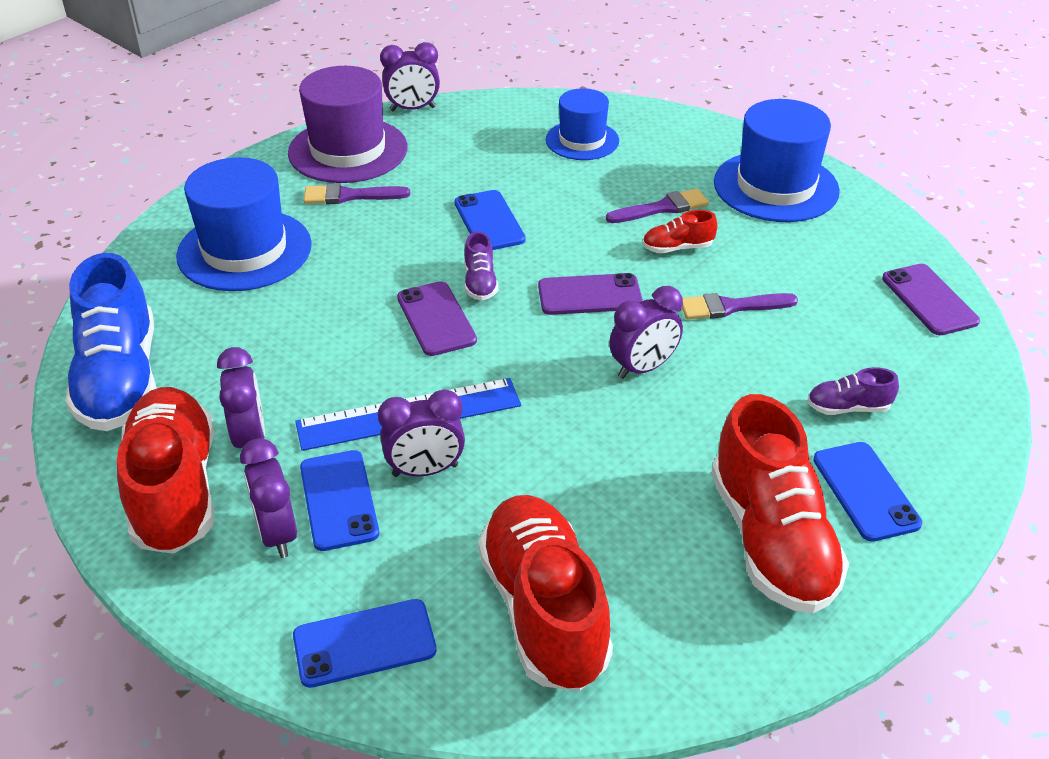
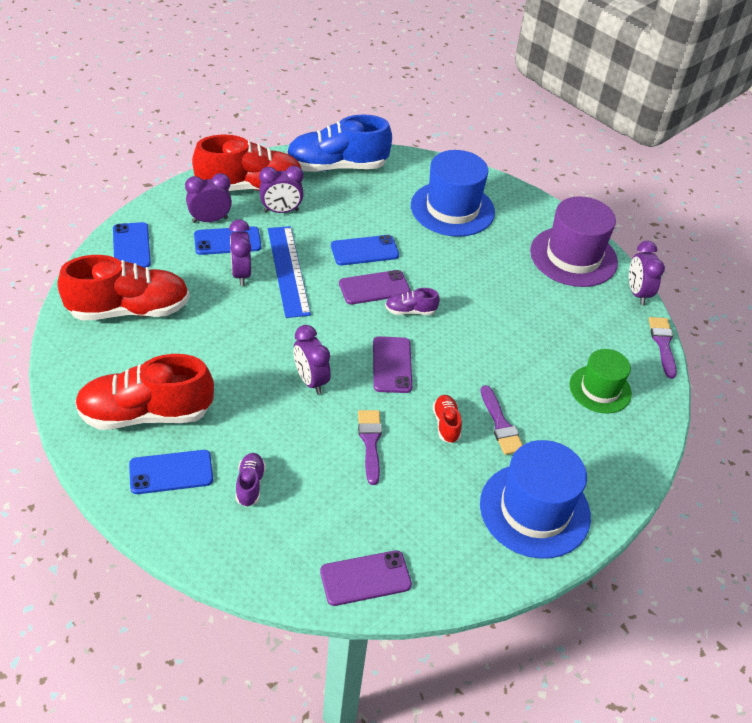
camera: 90 degrees right, 5 degrees up
(349, 196) = (514, 255): purple brush -> purple brush (663, 344)
(489, 221) = (483, 322): blue phone -> blue phone (364, 251)
(582, 140) = (600, 389): blue hat -> green hat

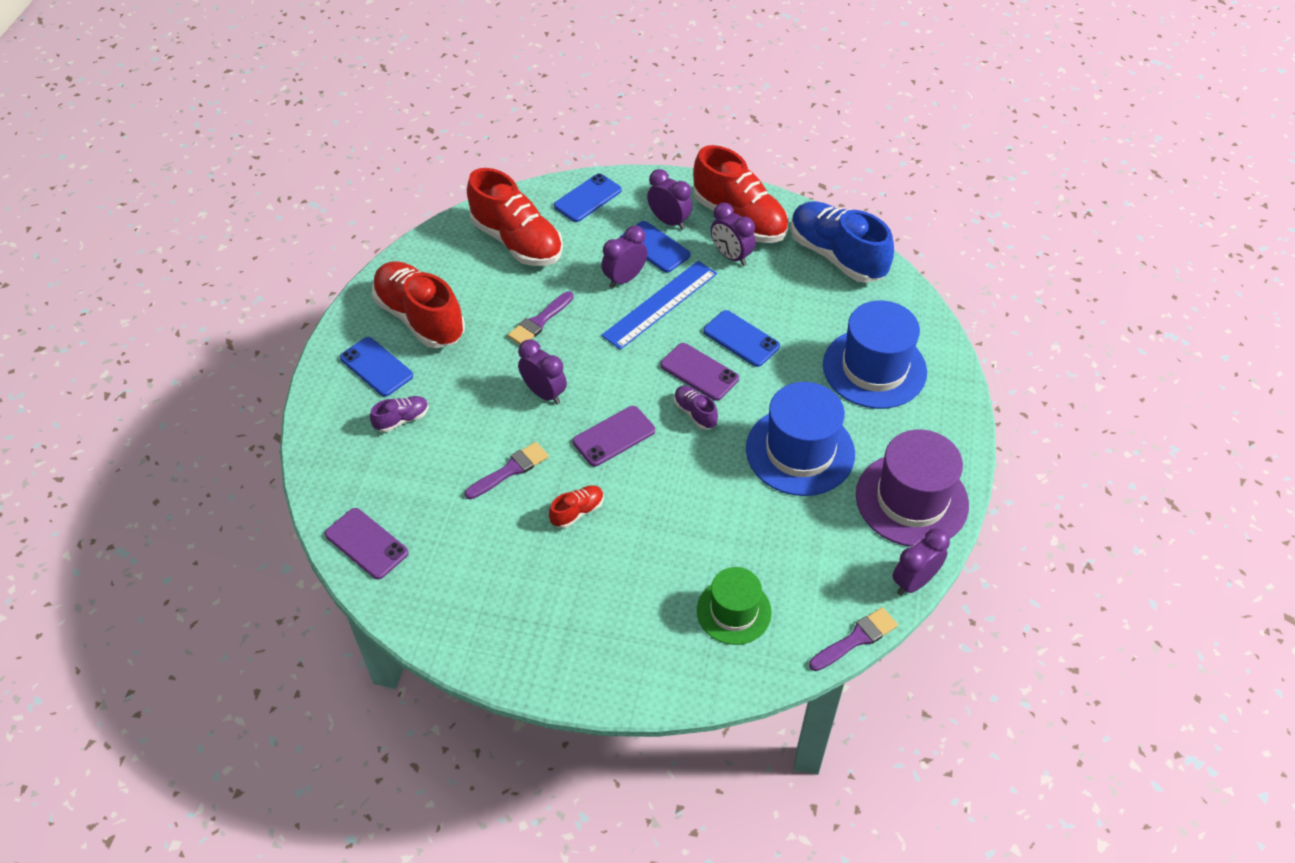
camera: 60 degrees right, 5 degrees up
(311, 381) = (544, 393): purple clock -> purple clock turned 105 degrees clockwise
(501, 424) = (613, 552): purple brush -> purple brush (539, 321)
(534, 510) = (531, 628): blue hat -> blue hat (800, 451)

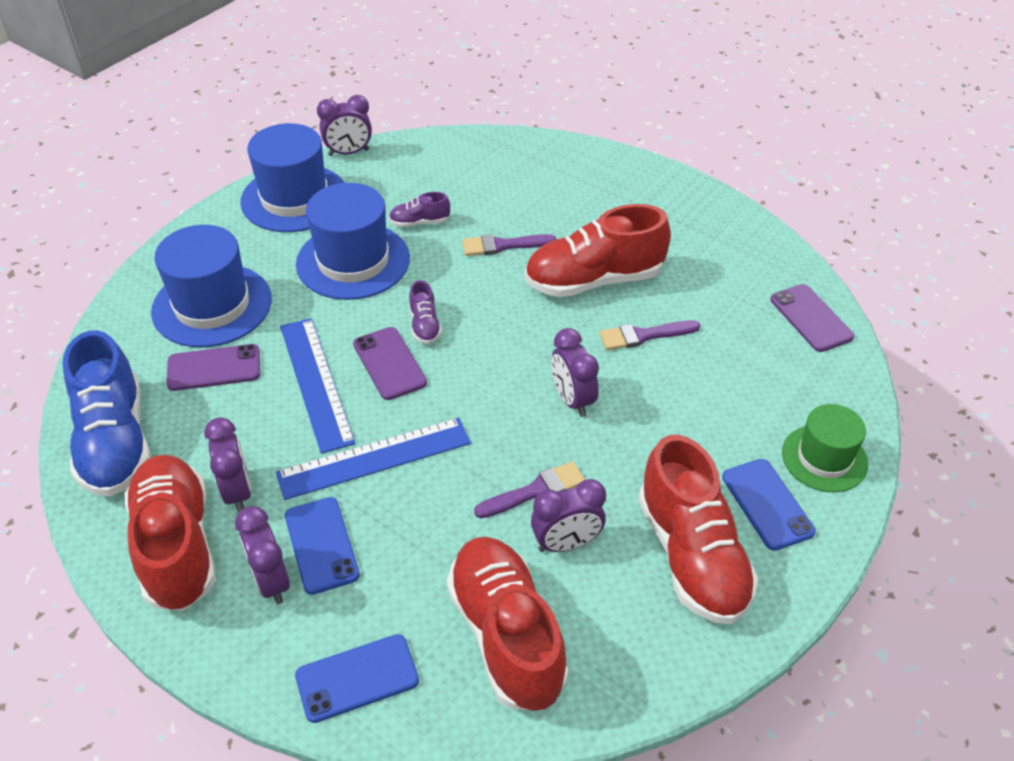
camera: 155 degrees left, 5 degrees down
(402, 419) = (748, 426): purple shoe -> purple shoe (419, 222)
(577, 512) = (593, 280): red shoe -> red shoe, size x2.25
(614, 436) = (521, 331): purple phone -> purple phone (214, 368)
(624, 279) = (393, 511): purple clock -> purple clock (566, 543)
(734, 611) = (502, 177): green hat -> green hat (824, 458)
(741, 339) = (316, 382): blue phone -> blue ruler
(856, 639) = (423, 137): purple brush -> purple brush (503, 245)
(911, 499) = (294, 198): purple hat -> blue hat

